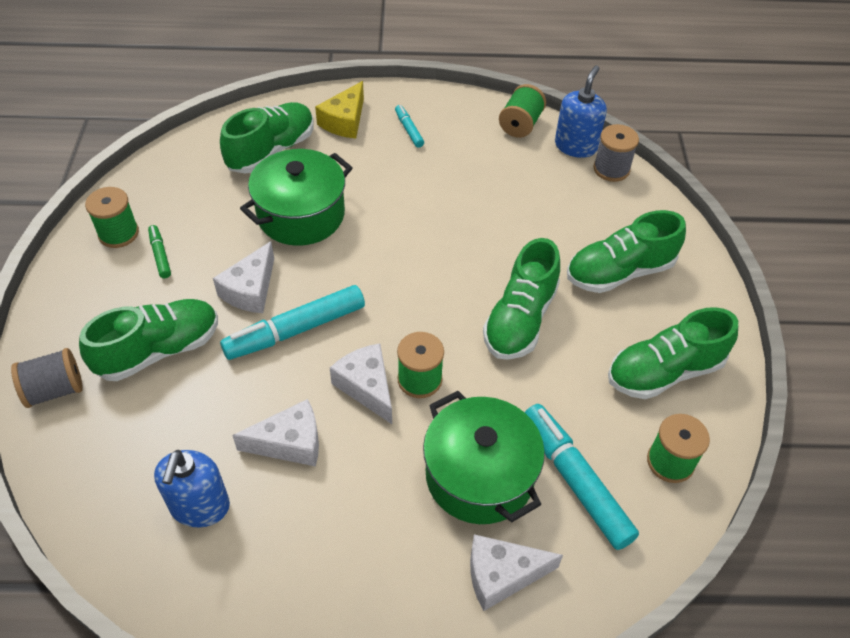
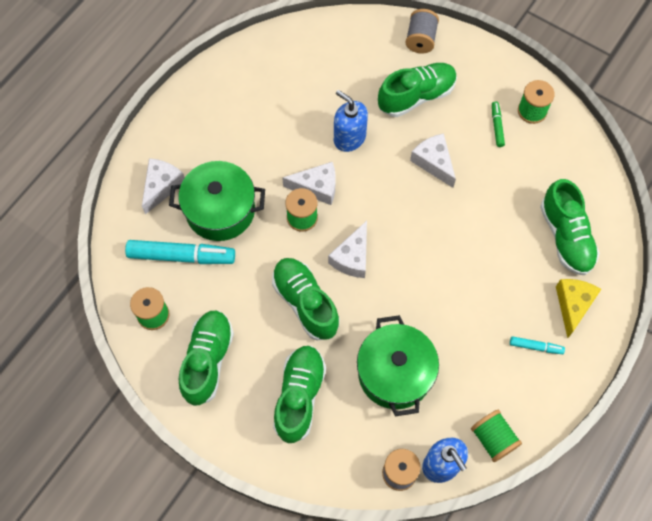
camera: 125 degrees right, 15 degrees up
(159, 350) = (416, 96): green shoe -> green shoe turned 120 degrees counterclockwise
(160, 255) = (497, 126): green marker -> green marker turned 105 degrees counterclockwise
(200, 506) = (299, 76): blue soap dispenser -> blue soap dispenser (349, 138)
(290, 443) = (307, 131): white cheese -> white cheese (352, 257)
(295, 330) = (384, 171): turquoise marker -> none
(301, 215) = (484, 223): green pot -> green pot (395, 373)
(344, 121) = (573, 305): yellow cheese -> yellow cheese turned 45 degrees clockwise

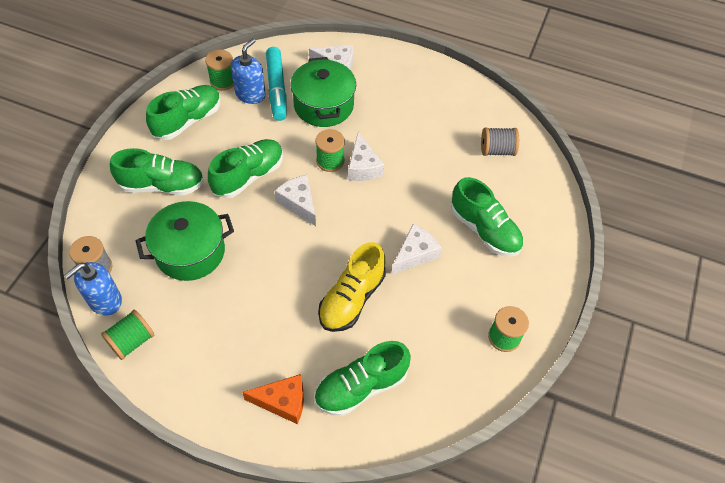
camera: 75 degrees right, 10 degrees down
(207, 361) = (188, 120): green shoe -> green shoe turned 45 degrees counterclockwise
(349, 138) = (421, 183): blue soap dispenser -> blue soap dispenser (250, 94)
(352, 257) = (299, 203): white cheese -> white cheese turned 45 degrees clockwise
(420, 39) = (551, 225): grey spool -> grey spool (497, 150)
(474, 227) = (352, 298): none -> yellow shoe
(497, 126) = (474, 305): green marker -> none
(536, 347) = (231, 370): turquoise marker -> none
(573, 305) = (282, 402): yellow cheese -> orange cheese

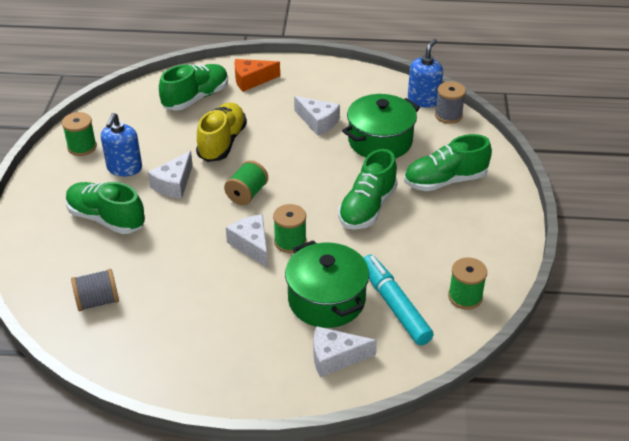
camera: 165 degrees right, 15 degrees down
(132, 341) = (383, 85): green spool -> green spool (247, 194)
(188, 120) = (469, 243): green shoe -> none
(250, 94) = (421, 290): blue soap dispenser -> blue soap dispenser (124, 168)
(299, 203) = (303, 197): white cheese -> white cheese (318, 122)

